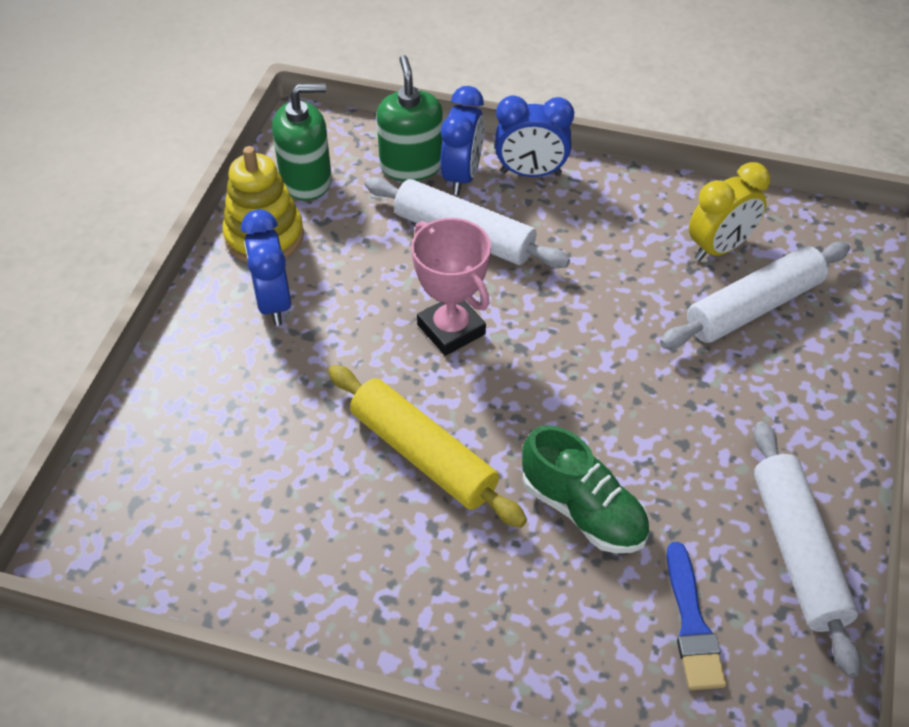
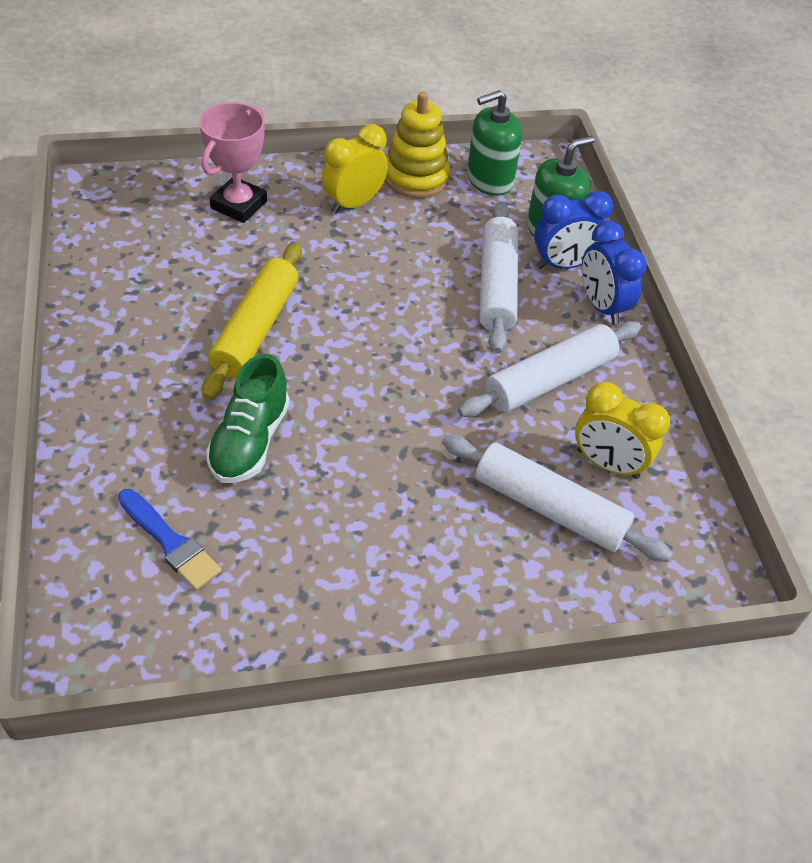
camera: 60 degrees right, 0 degrees up
(273, 303) = (354, 204): blue clock -> yellow clock
(306, 180) = (489, 180): green soap dispenser -> green soap dispenser turned 105 degrees clockwise
(451, 329) = (389, 308): pink trophy -> pink trophy (239, 205)
(691, 623) = (170, 542): blue brush -> blue brush turned 105 degrees counterclockwise
(798, 552) = (277, 605): white rolling pin -> white rolling pin (550, 380)

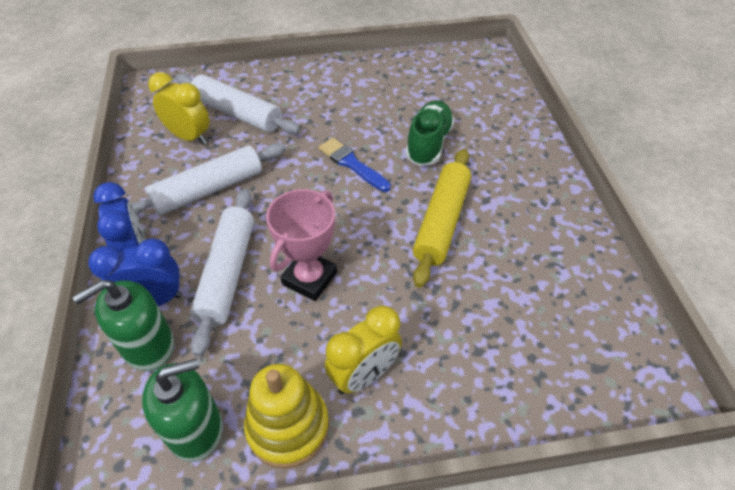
camera: 175 degrees left, 0 degrees up
(170, 542) = (462, 94): blue brush -> blue brush (352, 164)
(239, 205) = (491, 365): pink trophy -> pink trophy (309, 278)

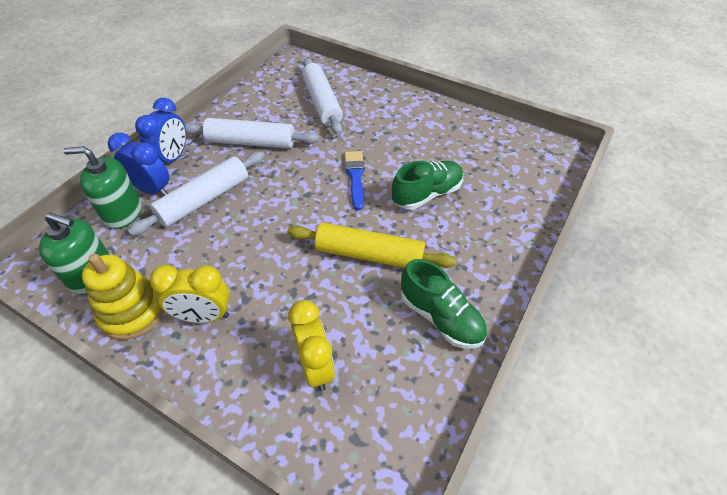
camera: 40 degrees right, 0 degrees up
(189, 137) = (277, 103): yellow clock -> yellow clock (315, 366)
(309, 278) = (243, 234): pink trophy -> none
(442, 222) = (369, 255): yellow rolling pin -> yellow rolling pin turned 45 degrees clockwise
(549, 233) = (441, 317): none -> green shoe

